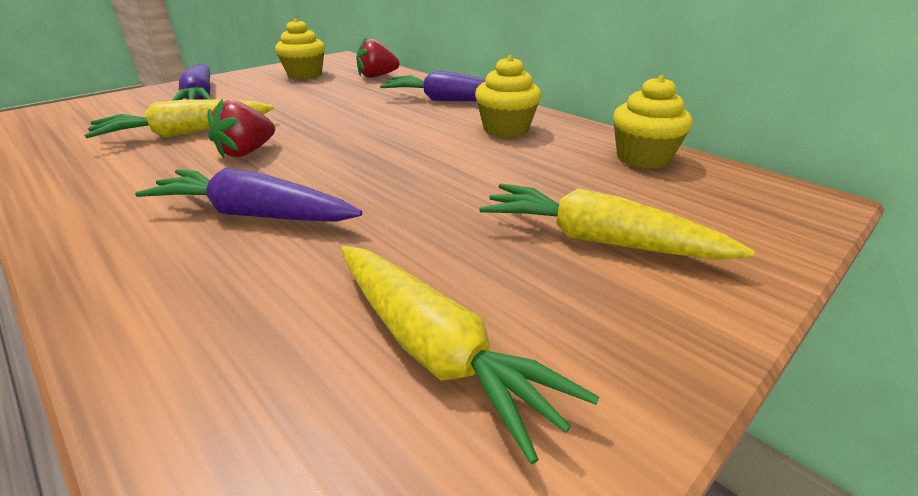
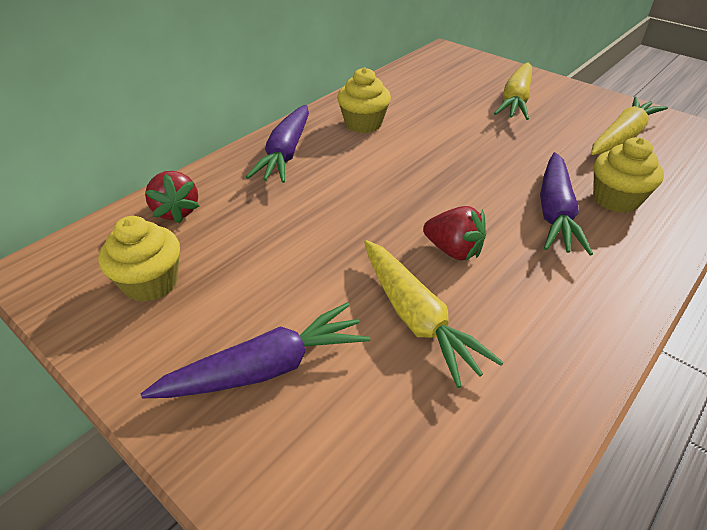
camera: 95 degrees left, 10 degrees up
(643, 158) = (406, 80): yellow cupcake -> yellow cupcake (615, 199)

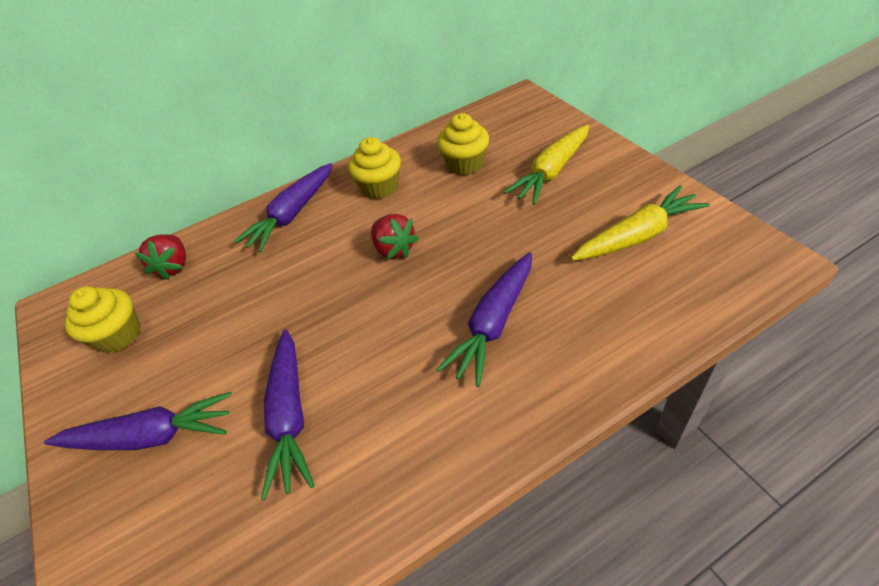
camera: 25 degrees right, 5 degrees up
(416, 318) = (290, 416): yellow carrot -> purple carrot
(453, 250) = (367, 350): red strawberry -> red strawberry (394, 249)
(615, 199) = (569, 318): yellow cupcake -> yellow cupcake (465, 164)

